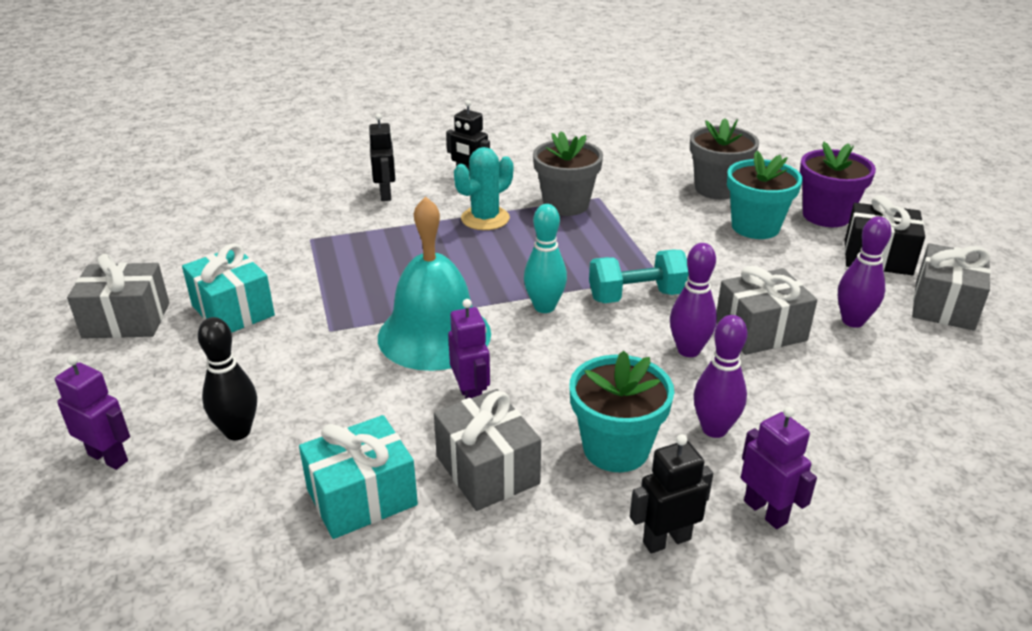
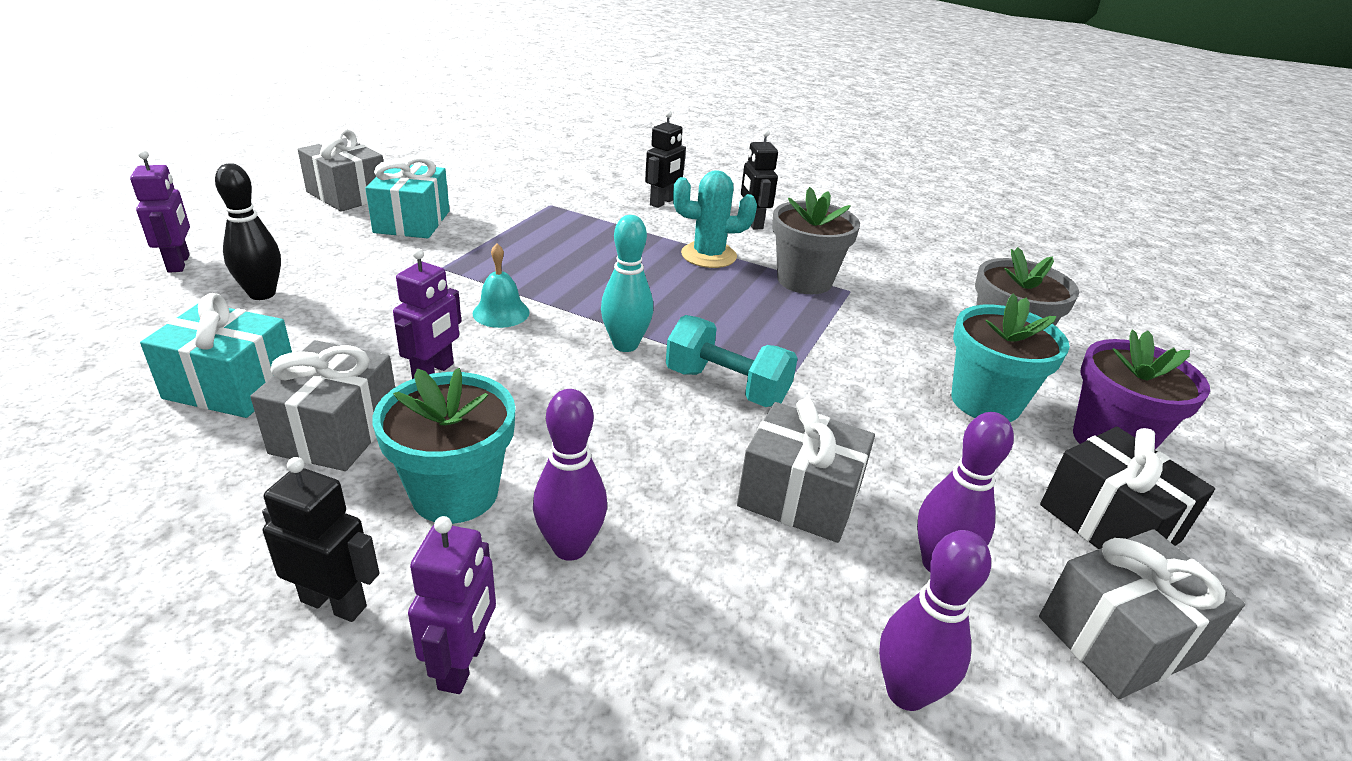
camera: 40 degrees right, 0 degrees up
(434, 335) = (501, 312): turquoise bell -> turquoise bell, size x0.44
(688, 350) = (686, 462): purple bowling pin -> purple bowling pin (906, 692)

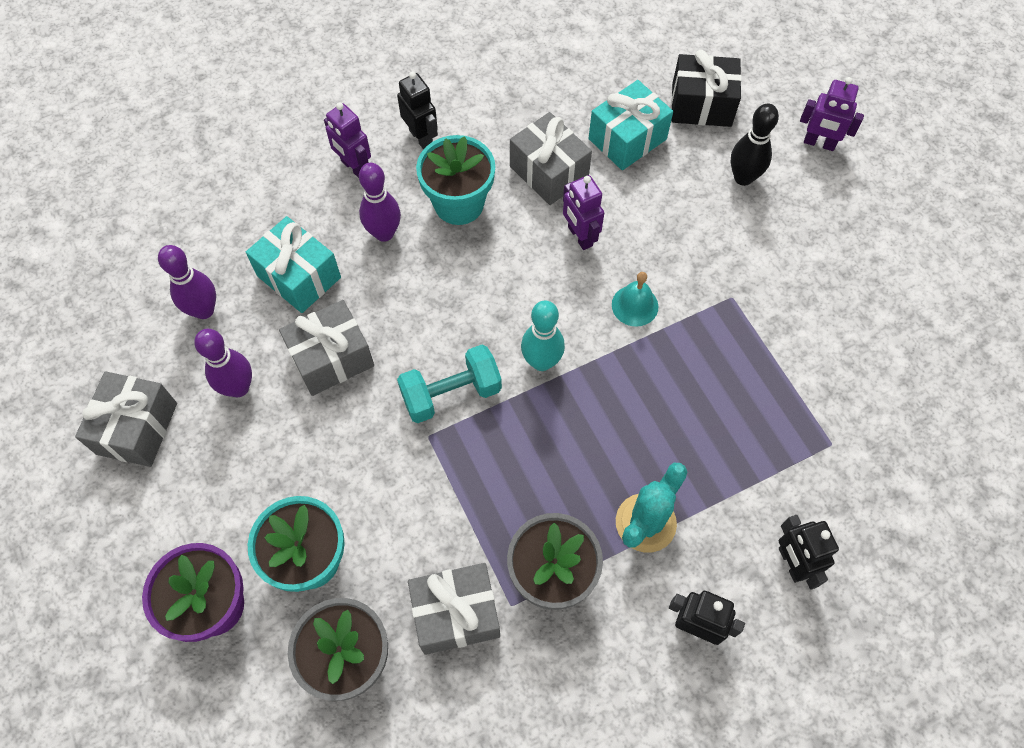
camera: 130 degrees right, 30 degrees up
(334, 603) = (421, 138): black robot -> black robot turned 90 degrees counterclockwise
(347, 195) = (923, 280): grey gift -> grey gift (456, 614)
(412, 222) = (836, 309): turquoise gift -> turquoise gift (299, 276)
(1109, 523) = (177, 512): black gift -> black gift (701, 105)

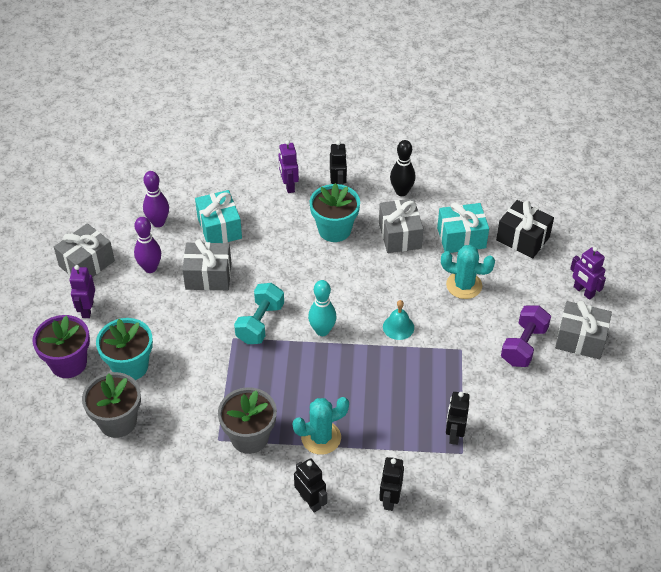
camera: 30 degrees right, 15 degrees down
(384, 233) = (281, 226): purple bowling pin -> none
(451, 394) = (260, 323): turquoise dumbbell -> turquoise dumbbell turned 75 degrees counterclockwise
(456, 614) = (186, 429): grey gift -> grey gift (580, 339)
(579, 236) = (392, 277): purple robot -> purple robot (87, 309)
(675, 204) = (464, 285): none -> turquoise cactus
(743, 177) = (518, 289): black bowling pin -> black bowling pin (401, 191)
(801, 253) = (523, 345): none -> purple dumbbell
(805, 422) = (454, 434): none -> black robot

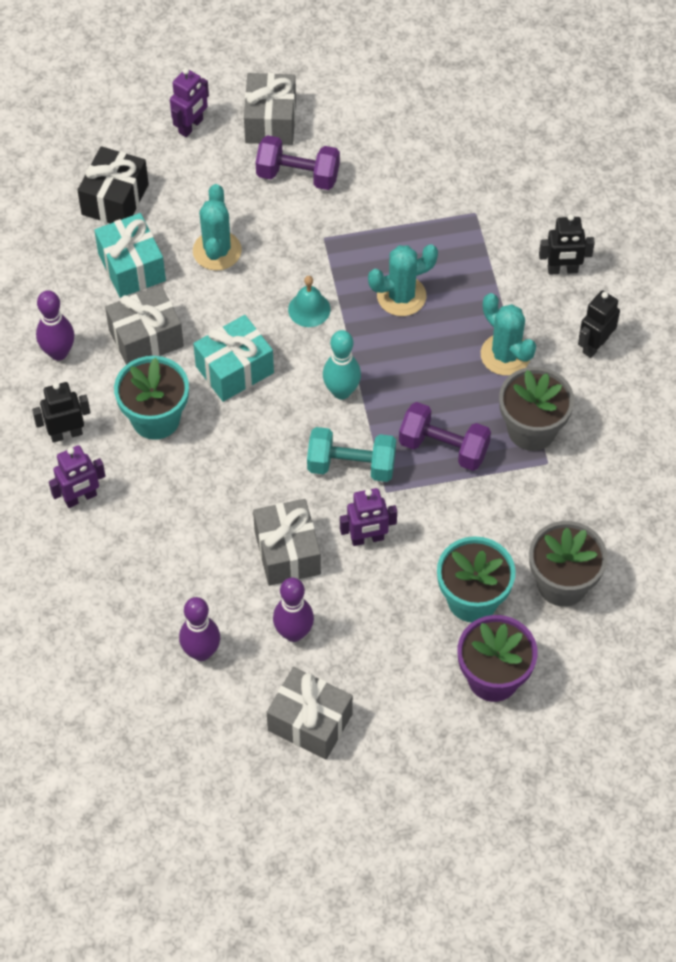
camera: 105 degrees left, 10 degrees up
(87, 309) = (394, 689): purple robot -> purple robot (367, 538)
(219, 228) = (191, 565): turquoise gift -> turquoise gift (234, 369)
(254, 379) = (443, 447): none -> purple dumbbell
(394, 384) = (401, 296): none -> turquoise cactus
(401, 191) = (58, 352): black bowling pin -> purple bowling pin
(454, 434) = (452, 224): black robot -> none

